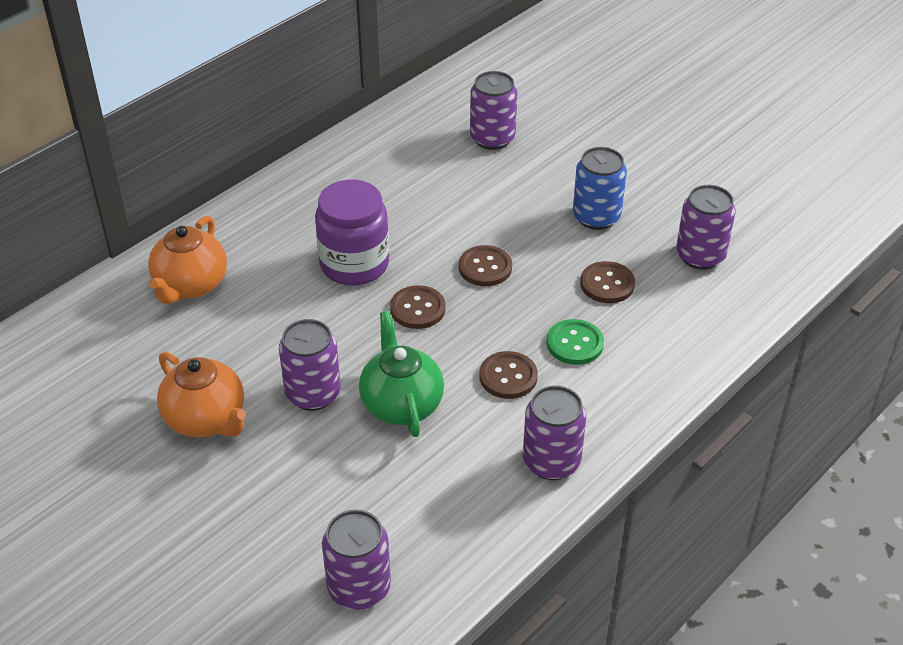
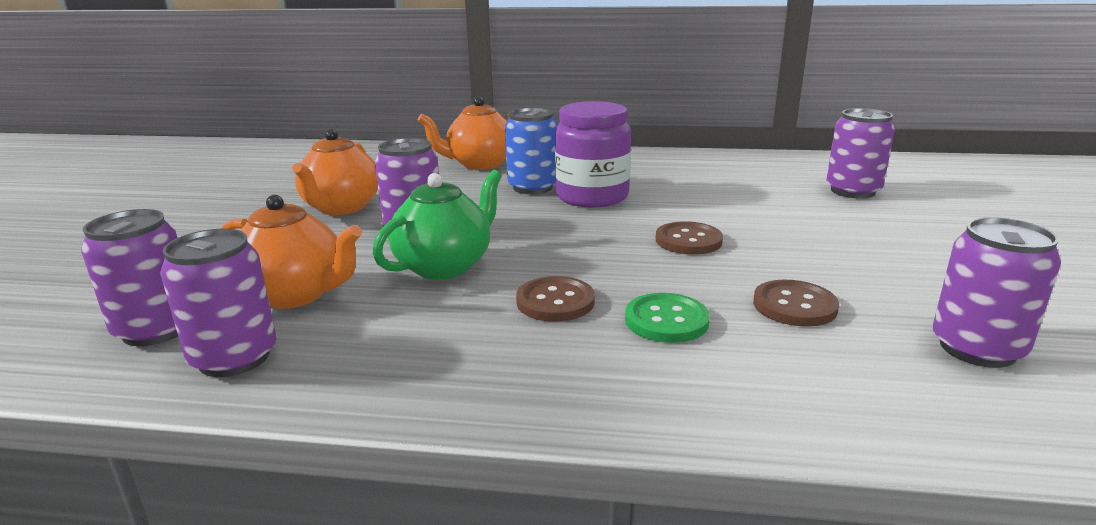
camera: 55 degrees right, 20 degrees down
(372, 499) = (295, 295): none -> orange teapot
(417, 309) = (581, 233): brown button -> none
(551, 462) = (449, 375): purple can -> purple can (234, 358)
(596, 217) = (876, 264): blue can -> blue can (532, 187)

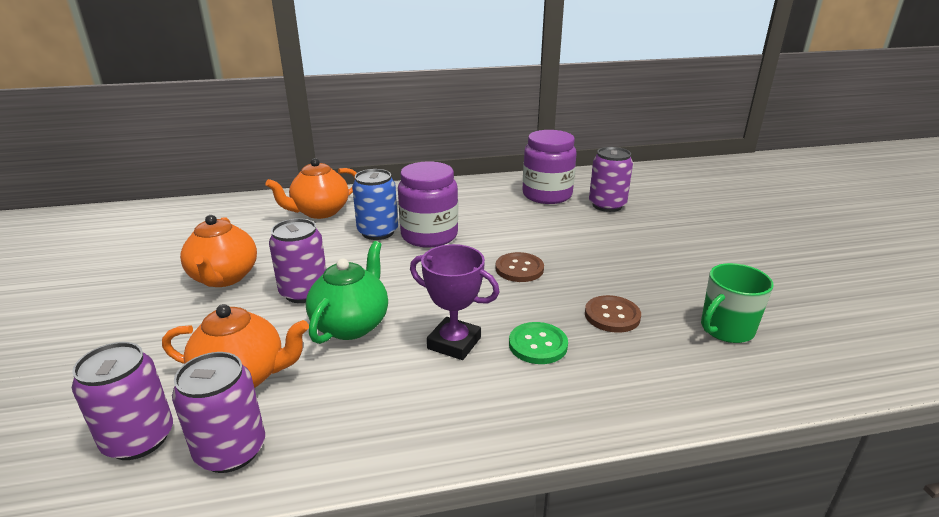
camera: 20 degrees left, 5 degrees up
(555, 301) = (454, 343): brown button -> purple trophy
(771, 174) = (547, 195): none -> purple jar
(977, 348) = (726, 329): purple can -> green mug

